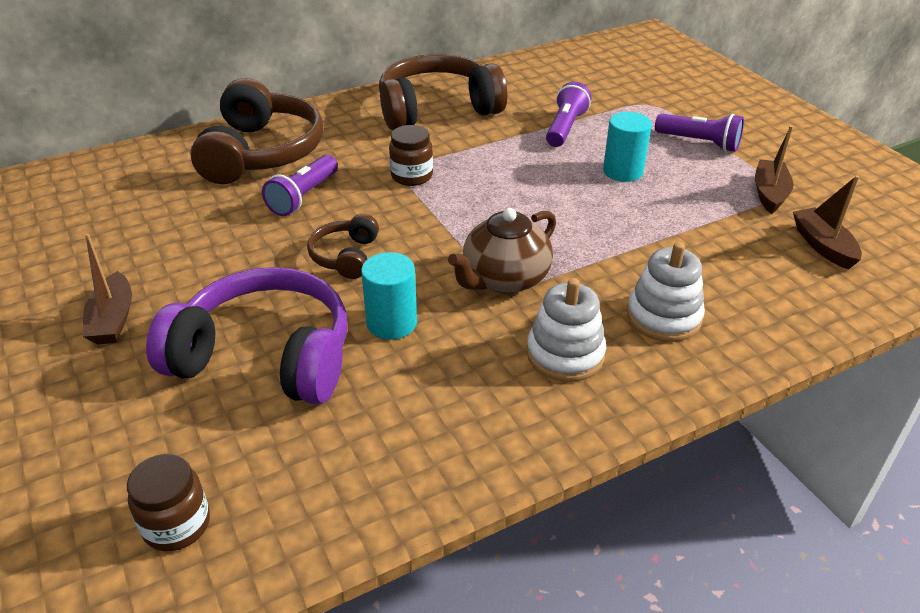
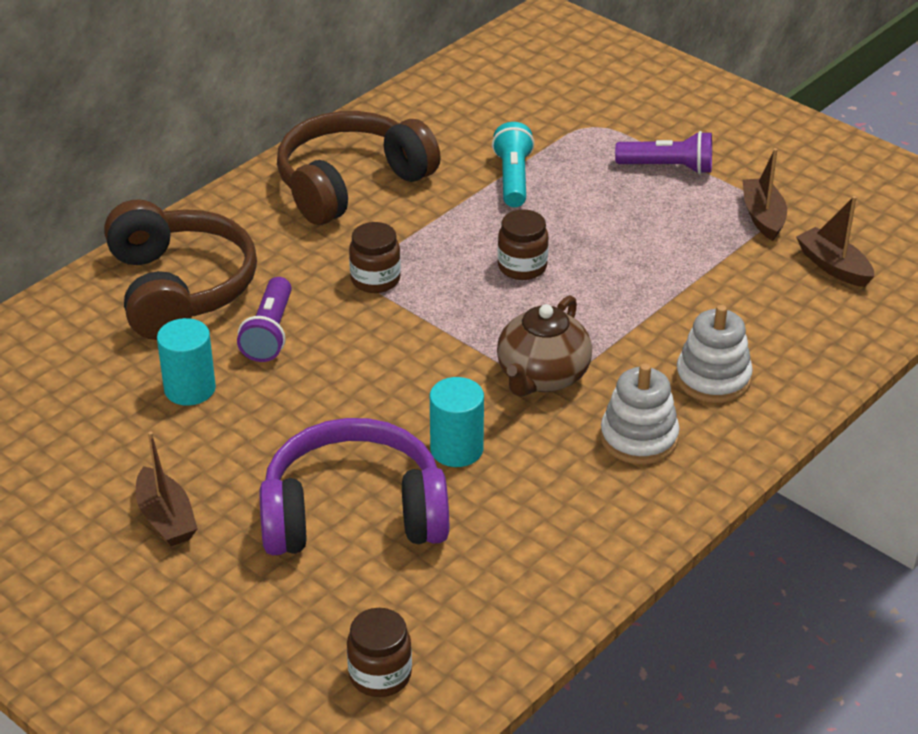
camera: 20 degrees left, 0 degrees up
(346, 256) = (364, 391): brown headphones -> none
(536, 190) = (522, 267): none -> brown jar
(565, 128) = (513, 178): purple flashlight -> turquoise flashlight
(623, 171) = (602, 222): turquoise cylinder -> turquoise cylinder (190, 389)

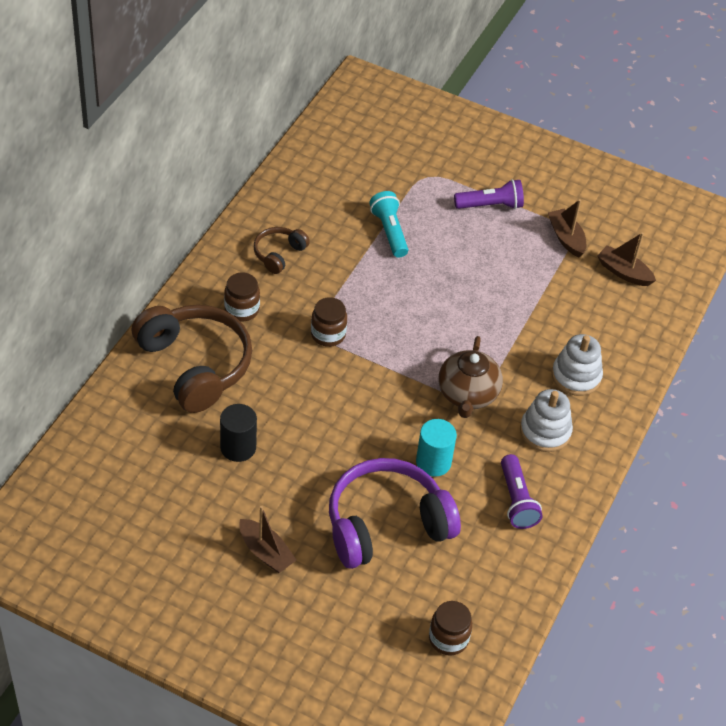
camera: 20 degrees left, 10 degrees up
(190, 389) = (238, 447): turquoise cylinder -> black cylinder
(269, 333) = (273, 392): purple flashlight -> purple flashlight (516, 500)
(351, 184) = (279, 254): brown headphones -> brown headphones, size x0.48
(522, 267) = (422, 307): brown jar -> brown jar (242, 309)

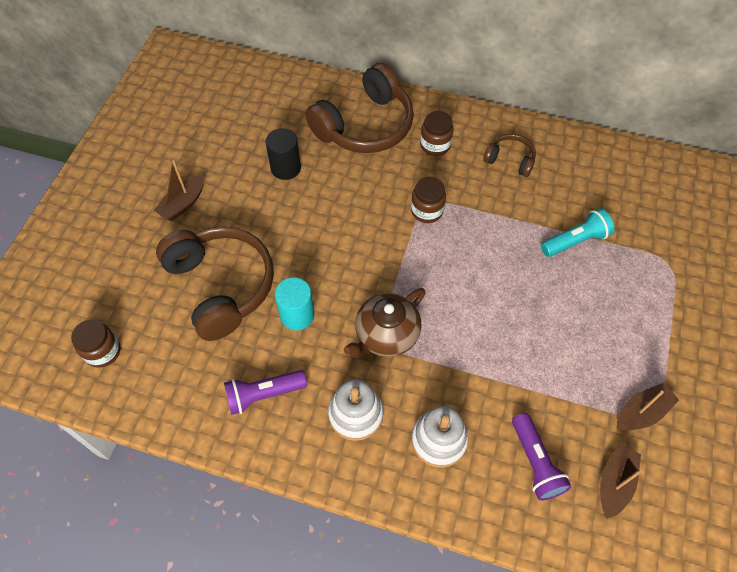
camera: 85 degrees right, 10 degrees up
(386, 524) = (221, 286): purple headphones -> brown headphones
(467, 395) = (386, 335): brown teapot -> brown teapot turned 45 degrees counterclockwise
(490, 205) = (655, 328): purple flashlight -> purple flashlight (535, 462)

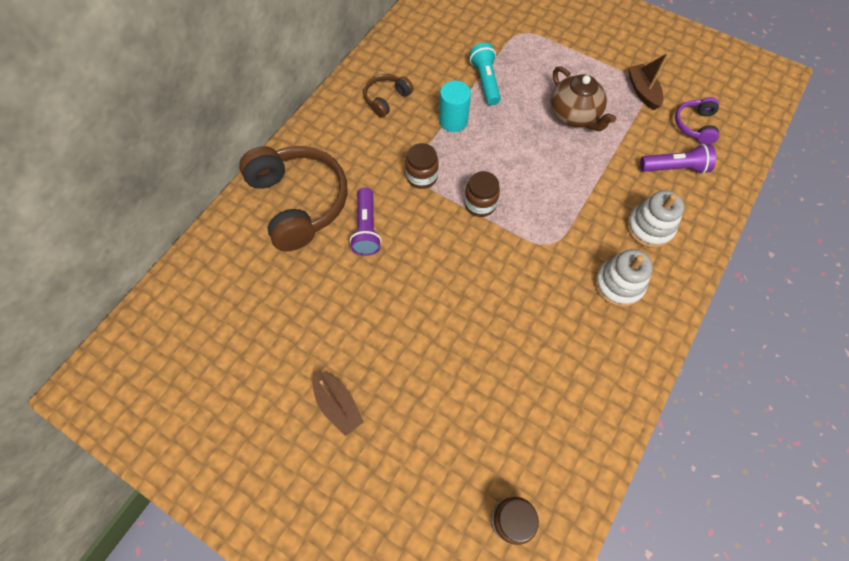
camera: 75 degrees left, 5 degrees up
(221, 286) = (458, 379): brown headphones -> none
(264, 395) = (588, 359): purple flashlight -> purple flashlight (366, 229)
(286, 168) = (326, 288): black cylinder -> none
(297, 315) = (509, 312): turquoise cylinder -> turquoise cylinder (453, 121)
(386, 335) = (546, 242): brown teapot -> brown teapot (574, 115)
(435, 145) = (347, 150): brown jar -> brown jar (480, 204)
(614, 483) = (695, 125): brown boat -> purple headphones

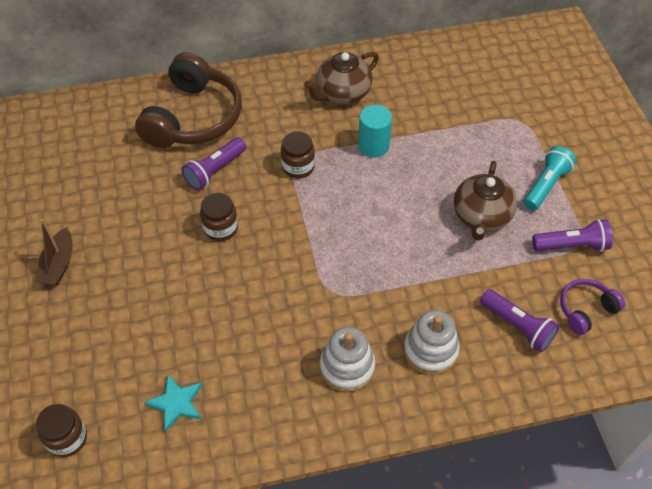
camera: 45 degrees right, 10 degrees down
(386, 99) = (342, 93): brown headphones -> brown teapot
(480, 204) = (316, 220): brown jar -> brown jar (221, 228)
(485, 81) = (438, 136): turquoise flashlight -> turquoise flashlight (545, 185)
(550, 416) = (176, 403): none -> turquoise star
(642, 91) = (571, 245): brown boat -> purple flashlight

